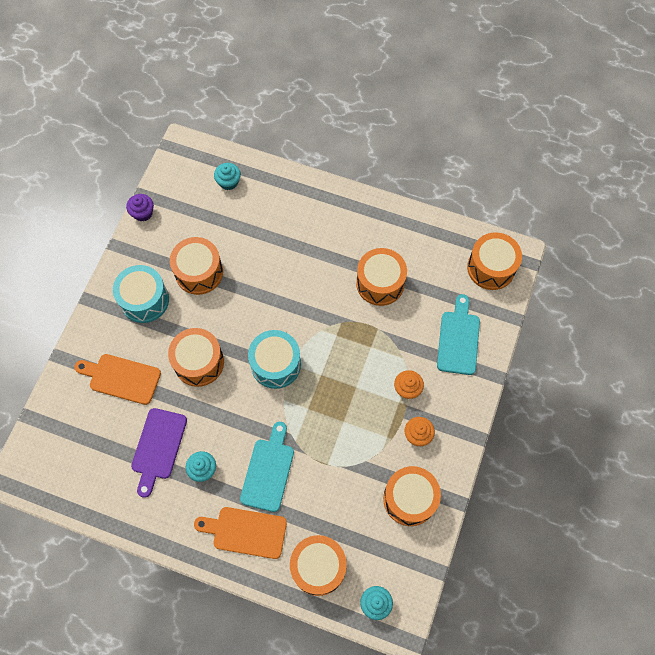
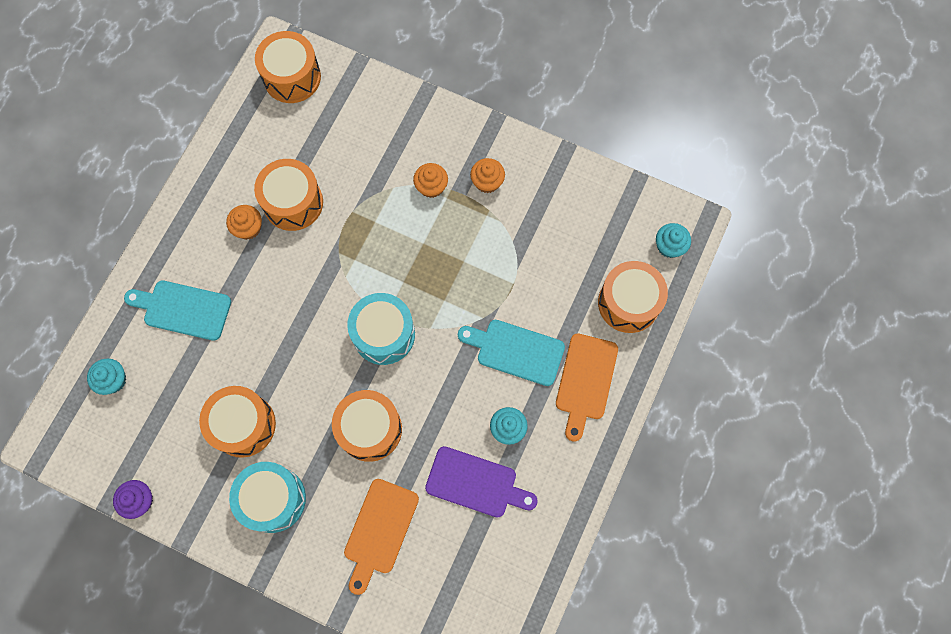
camera: 85 degrees left, 5 degrees up
(355, 254) = (248, 228): none -> orange cupcake
(409, 499) = (559, 199): orange drum -> none
(458, 339) = (377, 124): turquoise cutting board -> turquoise cutting board (183, 309)

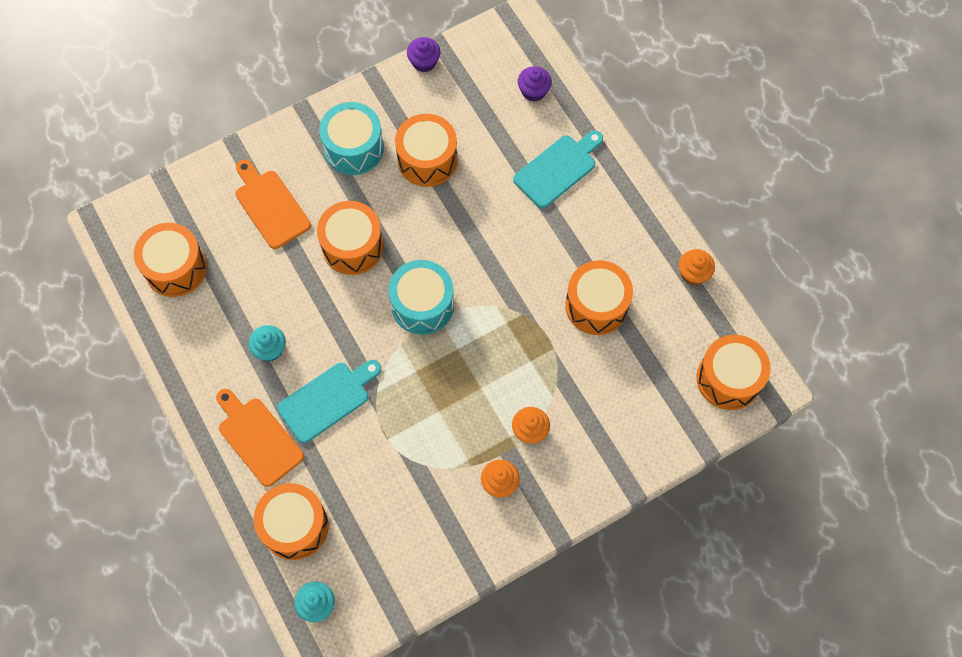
camera: 125 degrees right, 5 degrees down
(113, 380) = (533, 91): turquoise cupcake -> purple cupcake
(248, 228) = (597, 256): orange cupcake -> orange cupcake (693, 273)
(476, 483) = (248, 296): purple cutting board -> none
(495, 569) = (175, 268): none -> orange drum

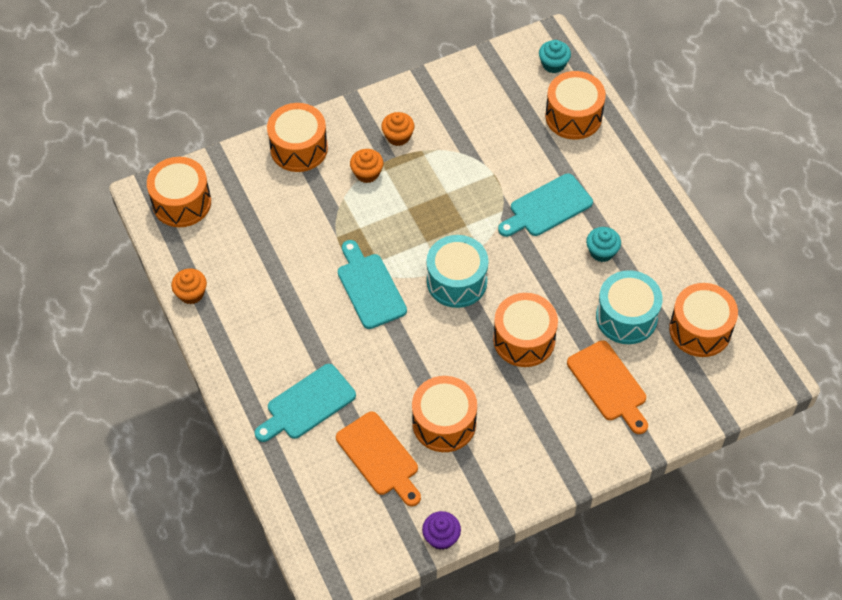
camera: 175 degrees left, 10 degrees down
(258, 438) = (608, 181): orange cutting board -> orange cutting board (379, 457)
(354, 148) = (522, 441): turquoise drum -> turquoise drum (626, 317)
(512, 292) = (370, 287): none -> turquoise cutting board
(533, 91) = (321, 493): purple cupcake -> none
(596, 305) = (290, 271): orange drum -> orange drum (299, 148)

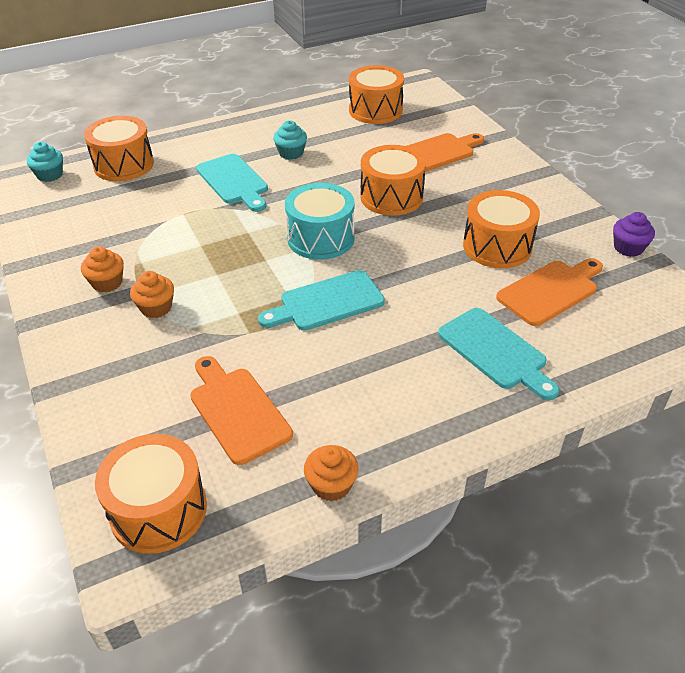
camera: 90 degrees left, 15 degrees down
(258, 236) = (237, 411): none -> orange cutting board
(299, 148) = (95, 373): orange drum -> none
(626, 317) = (364, 143): turquoise drum -> none

